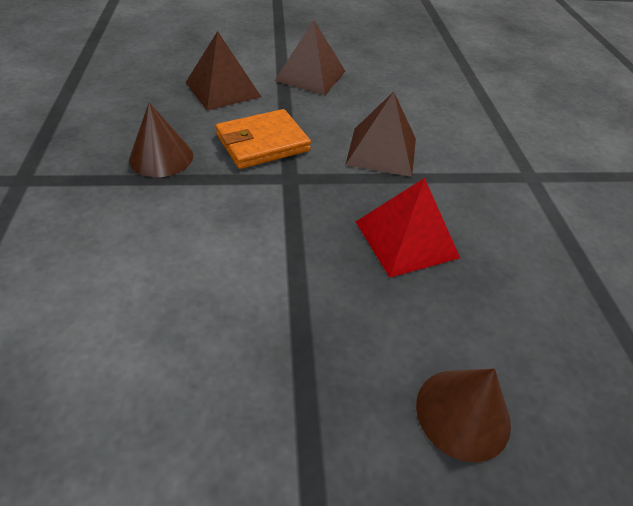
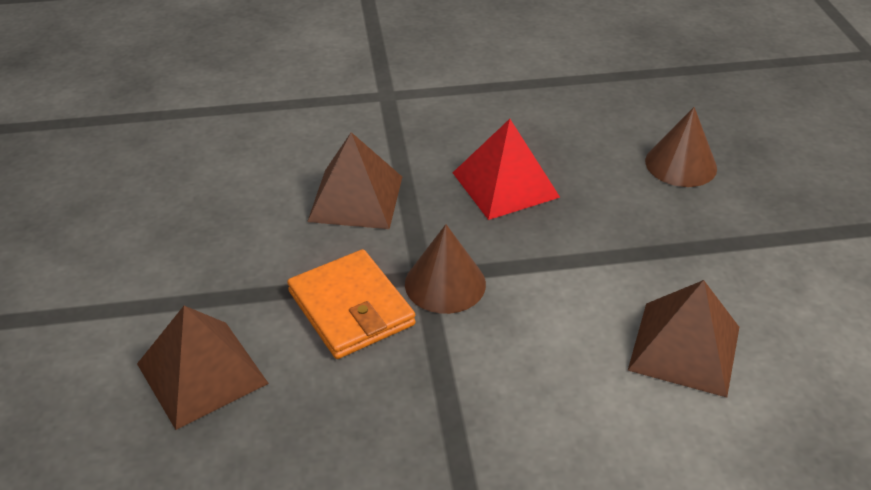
camera: 90 degrees left, 5 degrees down
(161, 157) = (400, 413): brown cone -> brown cone (445, 283)
(310, 76) = (159, 271): brown pyramid -> brown pyramid (684, 348)

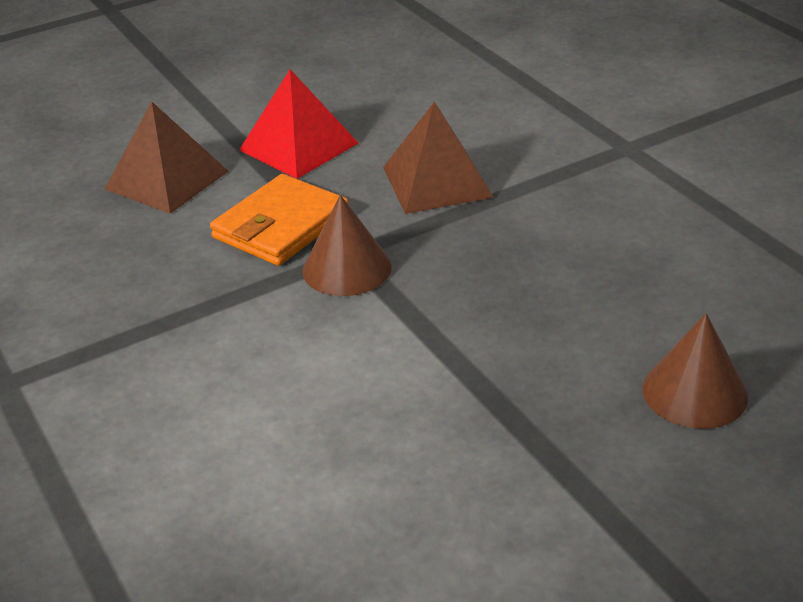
camera: 70 degrees right, 5 degrees down
(505, 184) = (535, 265): red pyramid -> red pyramid (299, 146)
(684, 348) = (343, 457): brown pyramid -> none

